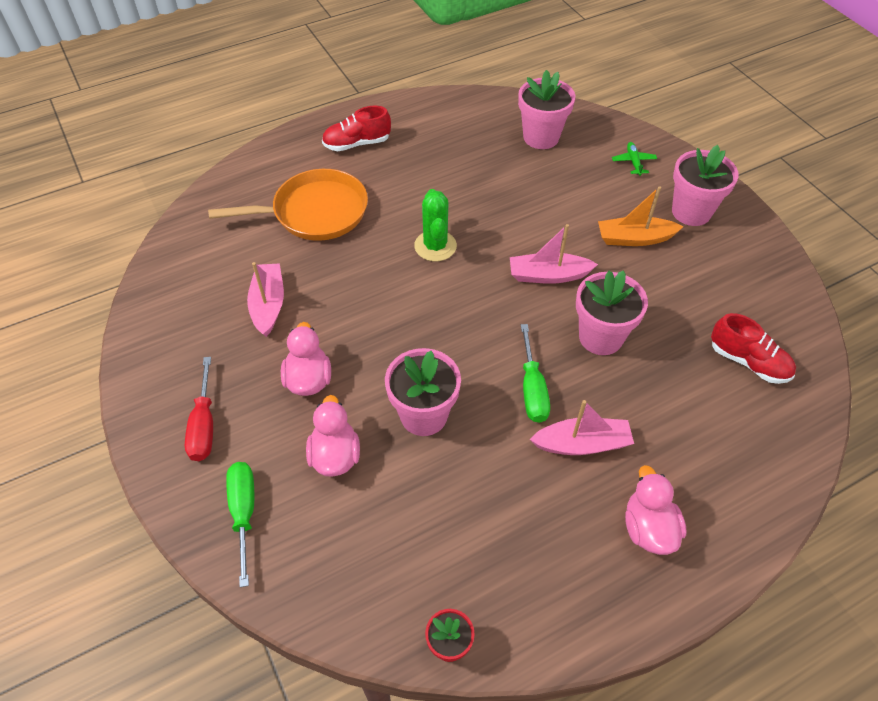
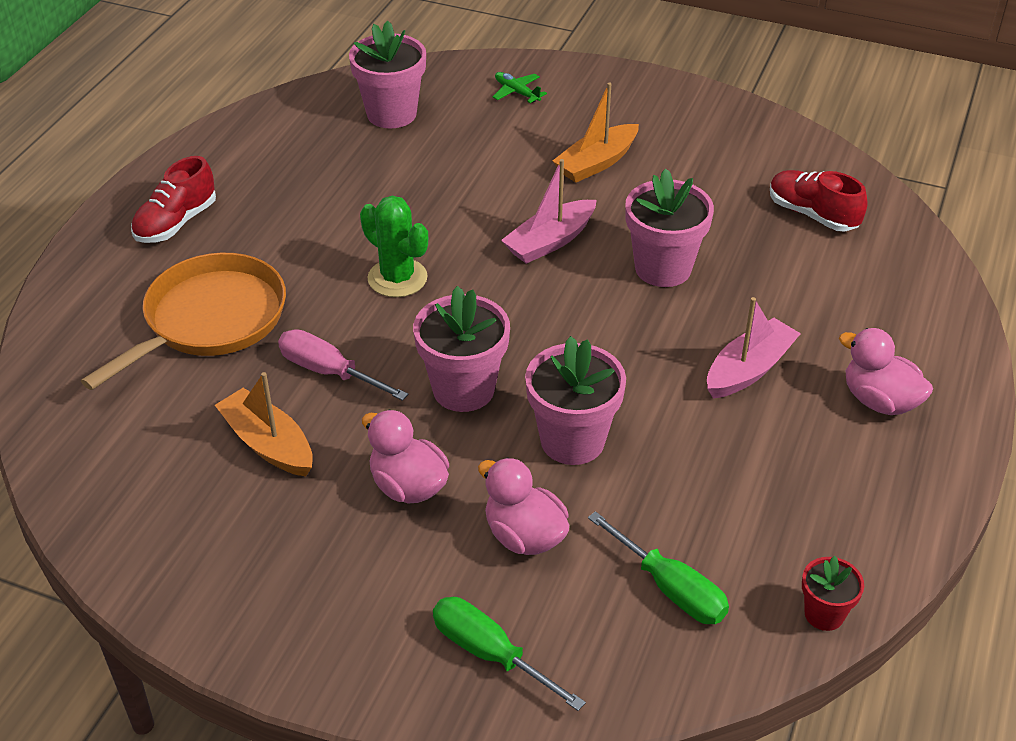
camera: 40 degrees left, 10 degrees down
(204, 425) = (338, 606): red screwdriver -> none
(268, 305) = (268, 444): pink boat -> orange boat
(340, 282) = (329, 372): none -> pink screwdriver
(532, 388) = (650, 351): green screwdriver -> green screwdriver (669, 588)
(691, 212) = (623, 111): pink flower pot -> pink flower pot (463, 389)
(748, 362) = (812, 214): red shoe -> red shoe turned 135 degrees counterclockwise

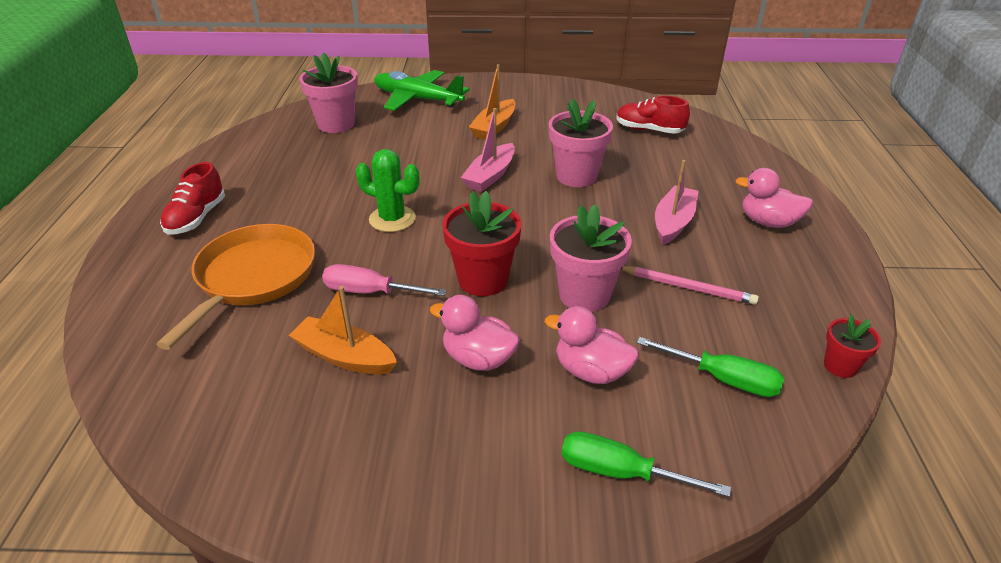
camera: 20 degrees left, 5 degrees down
(463, 389) = (483, 280): pink flower pot -> red flower pot
(517, 92) = (417, 99): green plane -> green plane, size x2.32
(707, 464) = (688, 287): none -> pink pencil

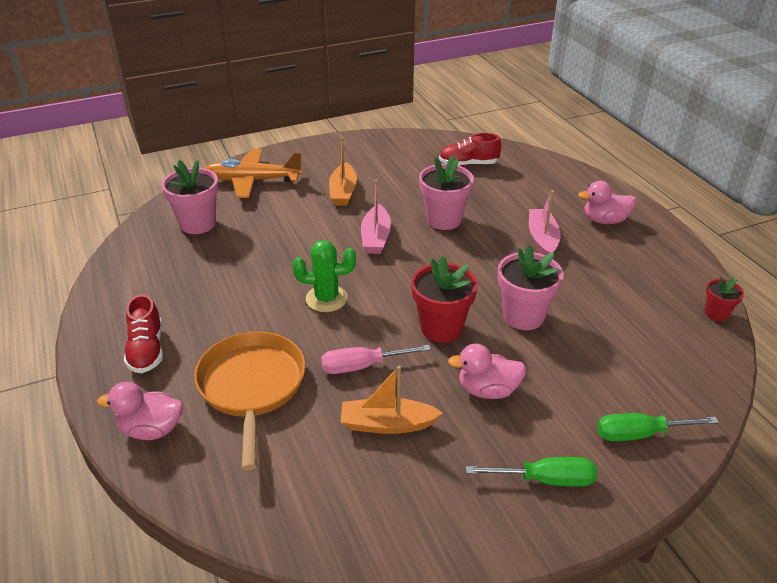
camera: 25 degrees left, 0 degrees up
(417, 99) = (253, 181): green plane -> orange plane
(591, 371) = (570, 371): pink duck -> pink duck (151, 429)
(688, 287) = (588, 287): pink pencil -> none
(722, 379) = (655, 347): green screwdriver -> green screwdriver (545, 479)

